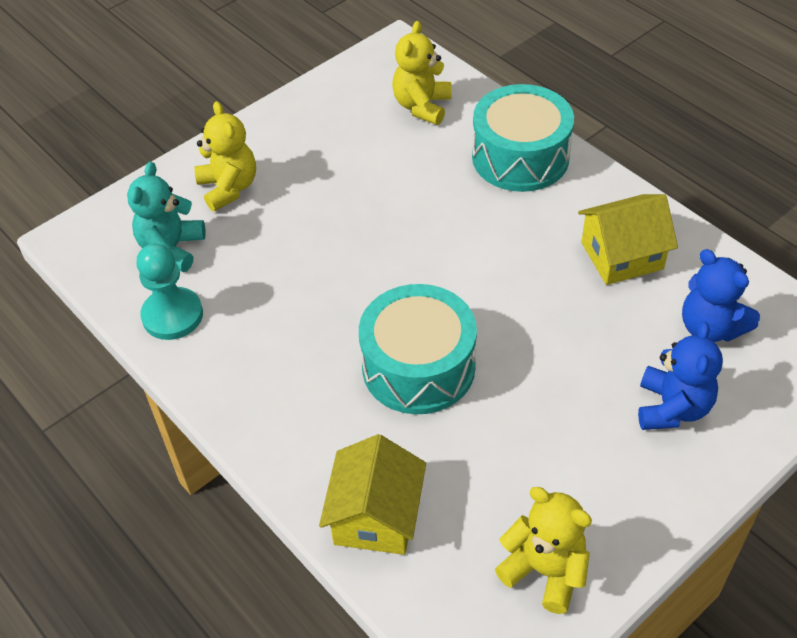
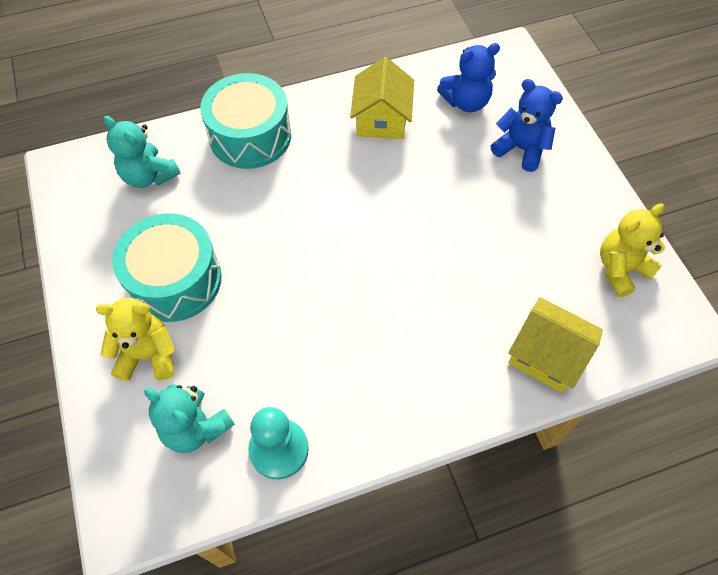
camera: 70 degrees left, 10 degrees up
(418, 367) = (423, 279): turquoise drum -> turquoise drum (175, 280)
(422, 106) = (149, 176): yellow teddy bear -> turquoise teddy bear

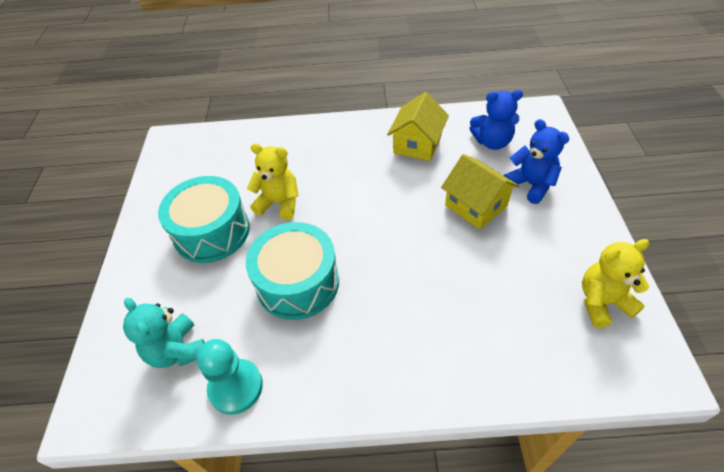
camera: 20 degrees right, 10 degrees down
(148, 355) = (167, 284): yellow teddy bear -> yellow teddy bear (279, 203)
(149, 176) = (225, 155): turquoise teddy bear -> none
(250, 136) = (310, 140): turquoise drum -> turquoise drum (297, 282)
(546, 355) = (507, 365): yellow house -> yellow house (476, 206)

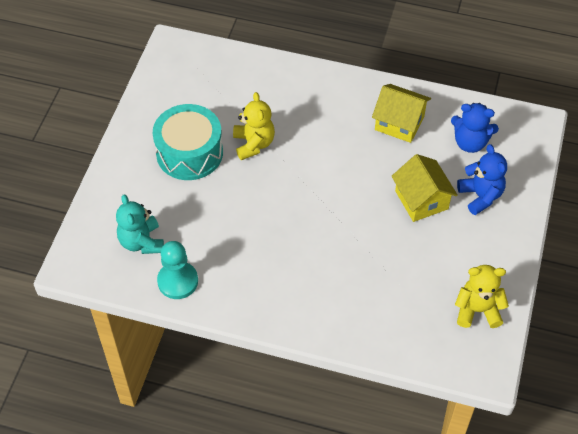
camera: 15 degrees right, 5 degrees up
(279, 203) = (253, 144): yellow teddy bear -> yellow teddy bear turned 45 degrees clockwise
(297, 282) = (246, 219): turquoise drum -> none
(417, 144) = (399, 123): yellow house -> yellow house turned 75 degrees clockwise

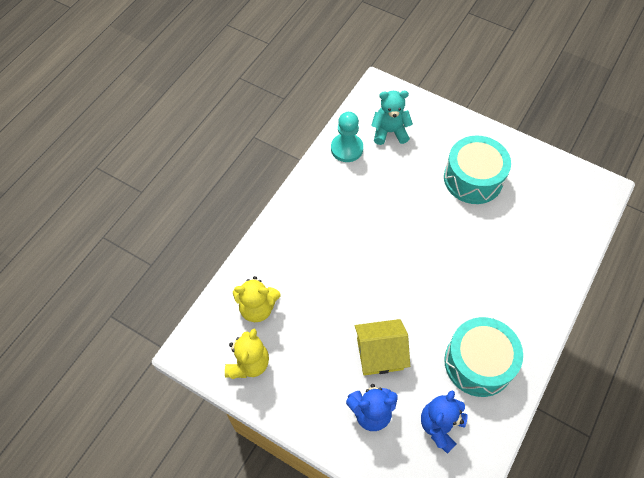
camera: 105 degrees right, 5 degrees up
(253, 144) = (474, 228): yellow teddy bear -> yellow teddy bear (257, 308)
(399, 123) = (478, 363): yellow house -> turquoise drum

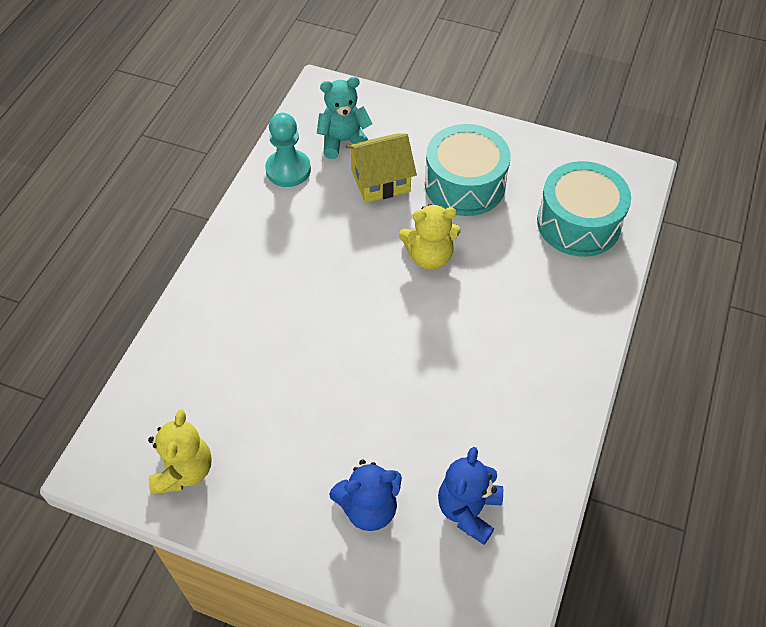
camera: 10 degrees left, 5 degrees down
(257, 308) = (188, 394): yellow teddy bear -> yellow teddy bear (429, 256)
(380, 354) = (370, 427): yellow house -> yellow house (380, 180)
(478, 363) = (508, 417): turquoise drum -> turquoise drum (578, 223)

